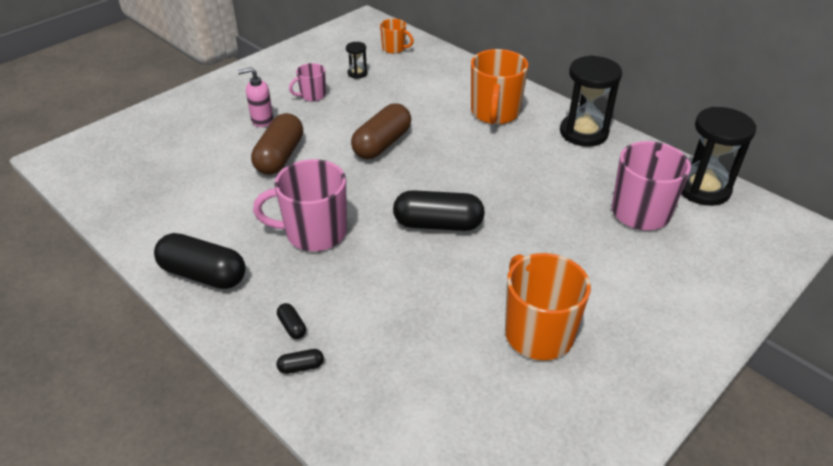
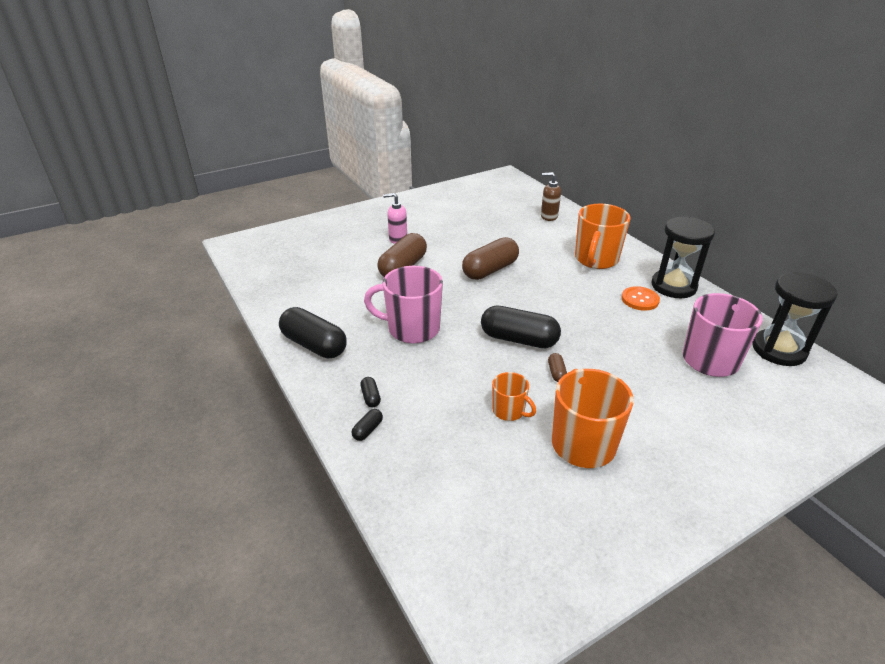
camera: 15 degrees right, 5 degrees down
(301, 367) = (368, 430): black capsule -> black capsule turned 60 degrees counterclockwise
(312, 95) = (444, 226): pink mug -> none
(357, 73) = (486, 214): black hourglass -> none
(394, 48) = (523, 199): orange mug -> orange mug (509, 411)
(429, 66) = (548, 216): none -> brown soap dispenser
(489, 256) = (556, 373): none -> brown capsule
(553, 154) = (640, 299): none -> orange button

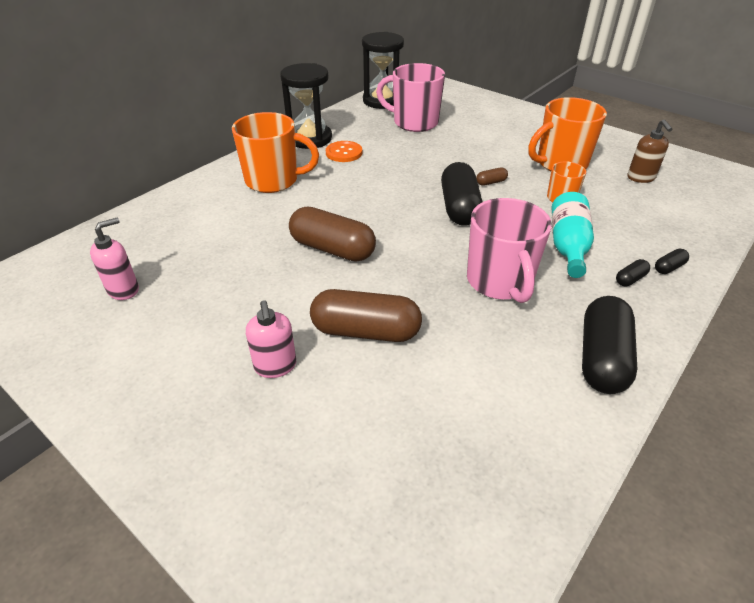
camera: 110 degrees left, 5 degrees up
(368, 430) = (669, 267): black capsule -> black capsule turned 45 degrees counterclockwise
(432, 381) = (568, 246): none -> turquoise bottle
(486, 205) = (124, 290): none -> pink soap dispenser
(548, 216) = (161, 225): brown soap dispenser -> brown soap dispenser (641, 178)

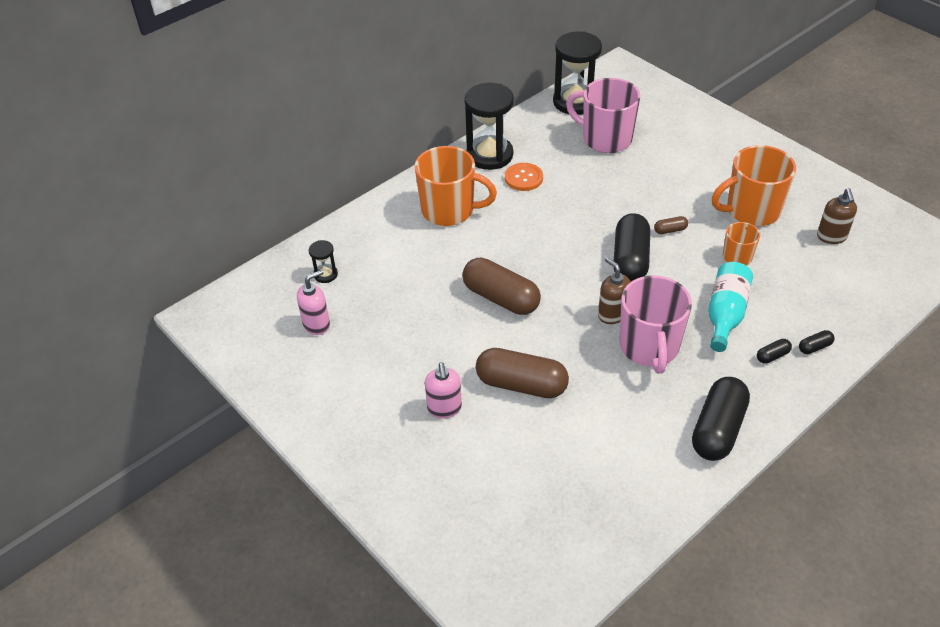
camera: 10 degrees right, 5 degrees up
(139, 242) = (325, 274): none -> black hourglass
(452, 255) = (612, 314): none -> brown soap dispenser

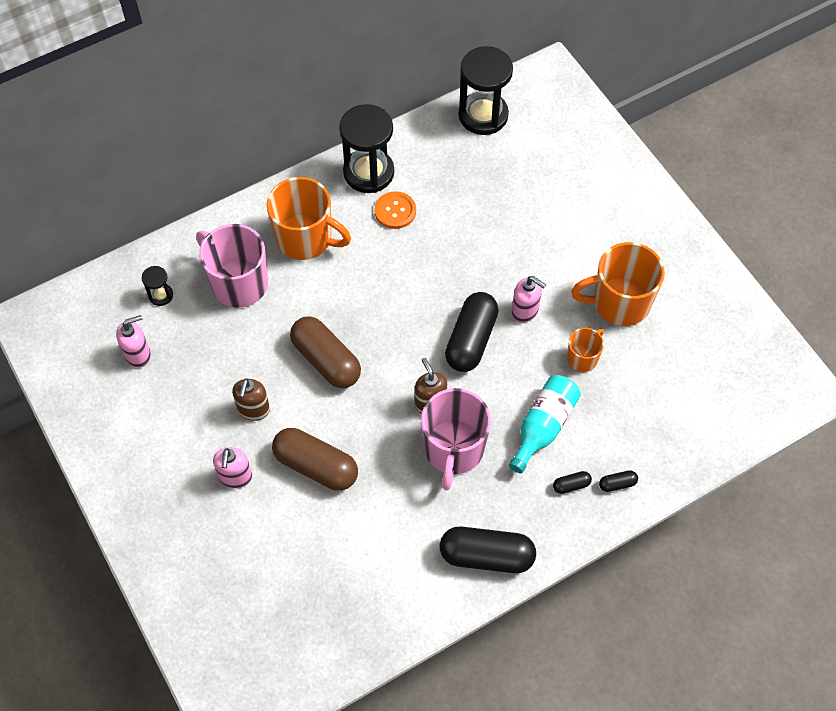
camera: 10 degrees right, 15 degrees up
(605, 139) = (499, 174): pink mug -> pink mug (238, 283)
(670, 230) = (525, 311): brown capsule -> pink soap dispenser
(718, 429) = (486, 556): black capsule -> black capsule turned 60 degrees clockwise
(831, 237) = (690, 354): brown soap dispenser -> brown soap dispenser (253, 410)

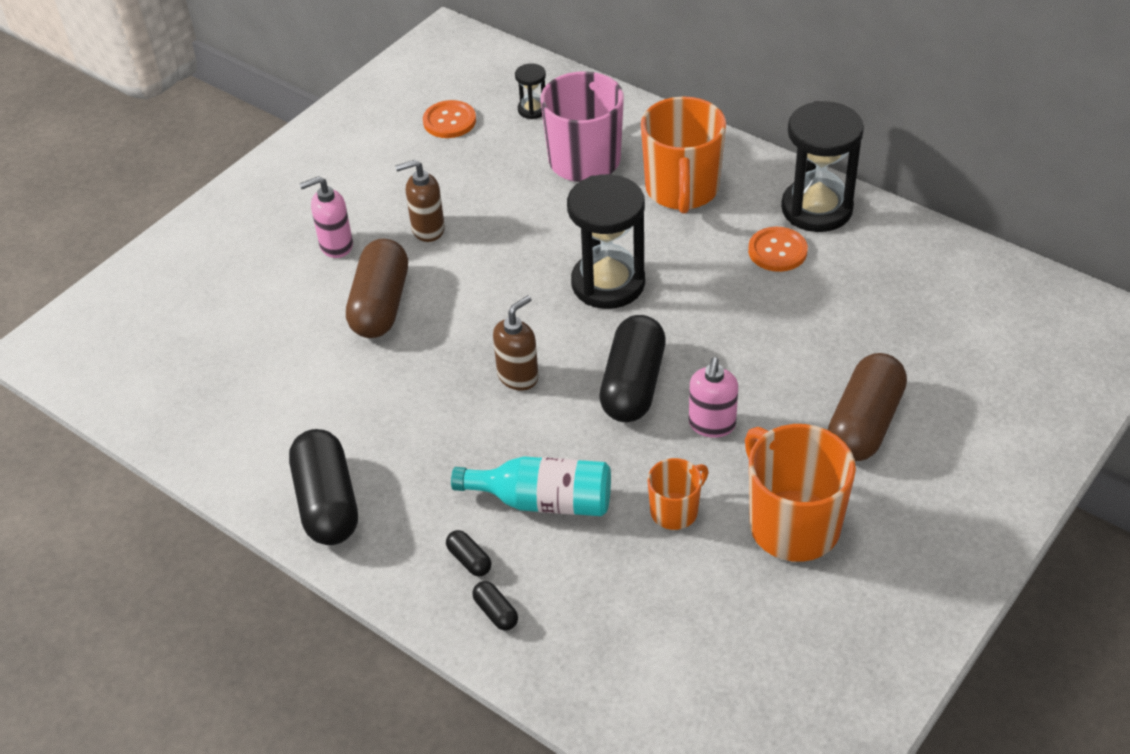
camera: 70 degrees right, 15 degrees down
(138, 354) = (449, 121): pink soap dispenser -> orange button
(326, 360) = (526, 264): brown capsule -> brown capsule (864, 423)
(453, 450) = (463, 421): pink mug -> none
(471, 340) = (633, 385): black capsule -> black capsule turned 75 degrees counterclockwise
(483, 115) = (993, 282): black hourglass -> black hourglass (608, 283)
(583, 358) = (675, 511): orange mug -> orange mug turned 60 degrees counterclockwise

